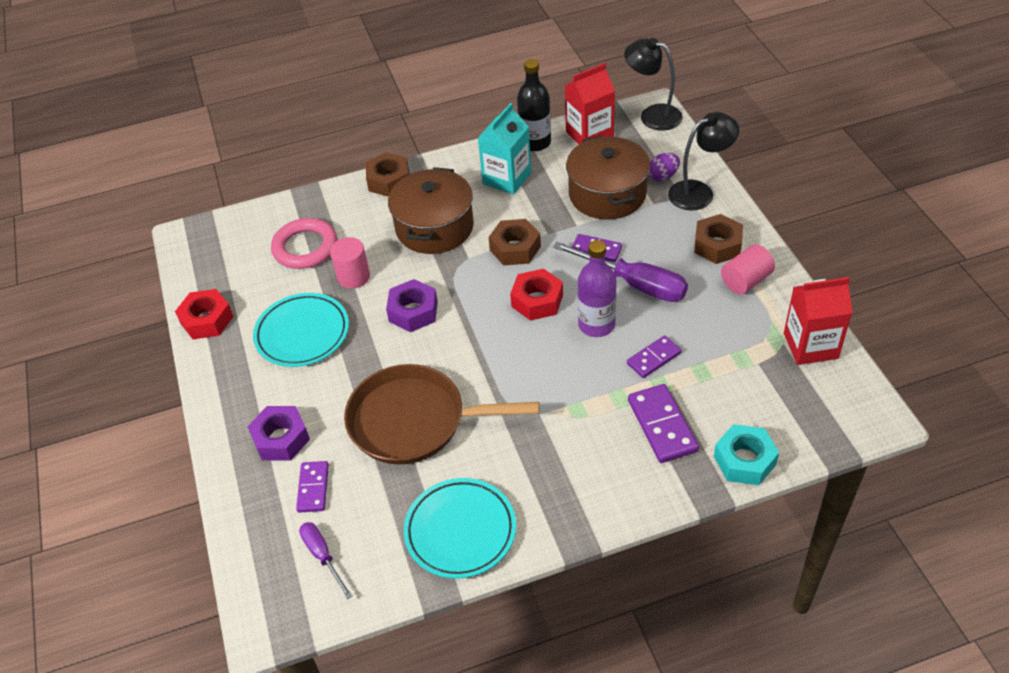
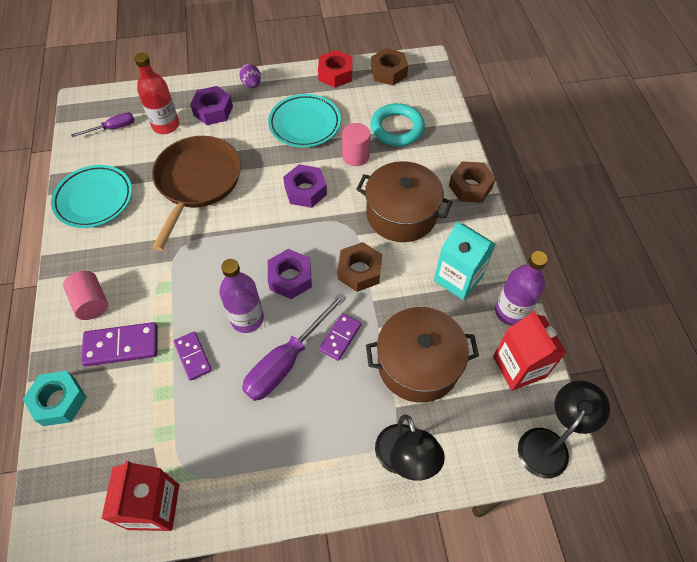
camera: 95 degrees right, 10 degrees up
(305, 247) = (397, 128): pink ring -> turquoise ring
(313, 488) = (166, 125): purple domino -> red bottle
(535, 142) = (511, 312): black bottle -> purple bottle
(537, 300) = (290, 278): red nut -> purple nut
(663, 176) = (437, 427): purple egg -> purple egg (251, 84)
(717, 245) = (317, 455): brown nut -> brown nut (388, 72)
(745, 281) = (259, 469): pink cylinder -> pink cylinder (91, 302)

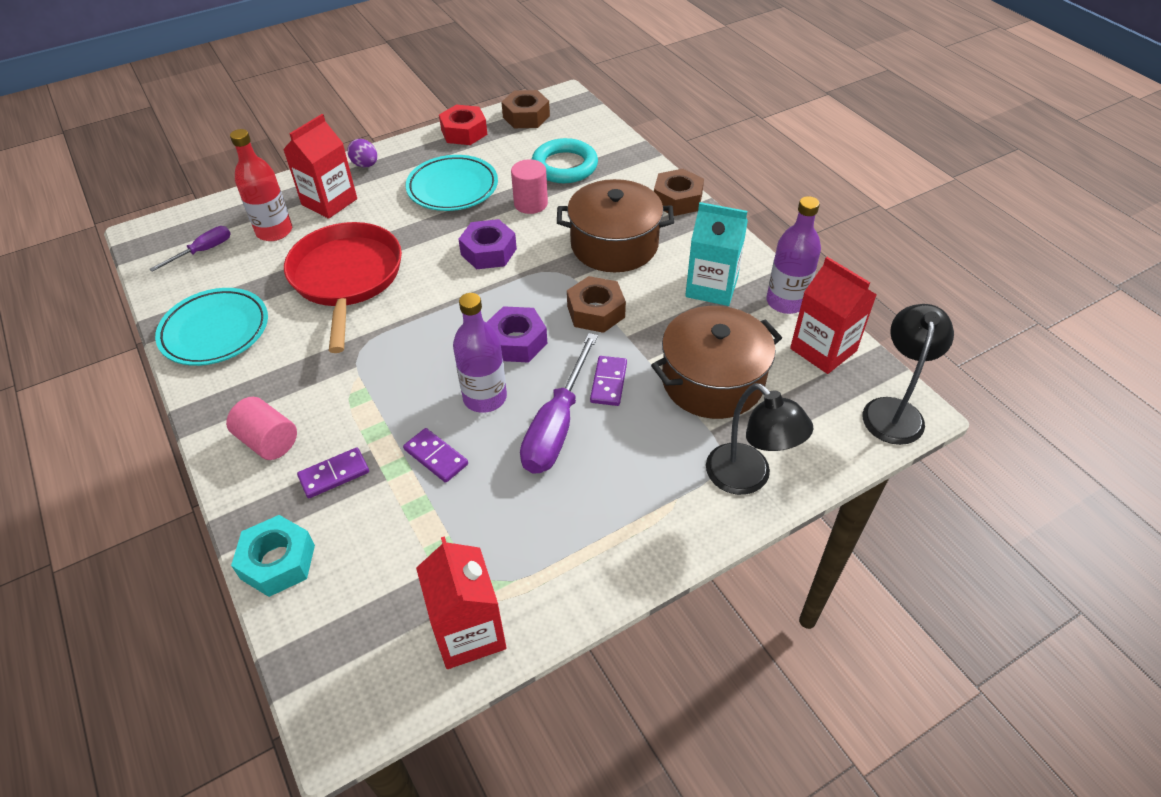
camera: 20 degrees left, 10 degrees down
(121, 345) = (334, 474): purple domino -> purple domino, size x0.65
(197, 182) = (346, 278): brown pan -> red pan
(213, 110) = (329, 202): purple nut -> red carton

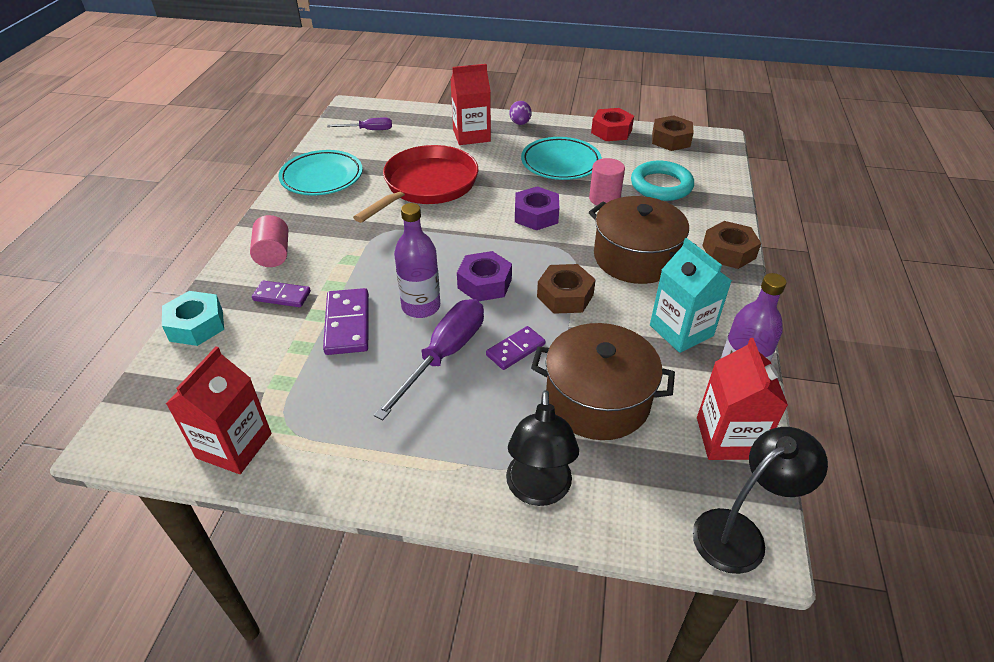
camera: 40 degrees right, 5 degrees down
(274, 231) = (419, 137): red bottle -> none
(436, 457) = (347, 324): purple domino -> purple domino, size x1.54
(556, 426) = (444, 355): purple screwdriver -> purple screwdriver turned 150 degrees clockwise

